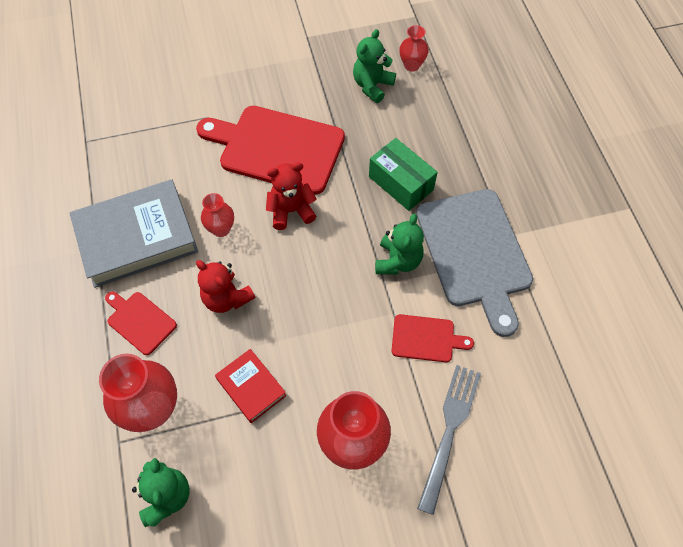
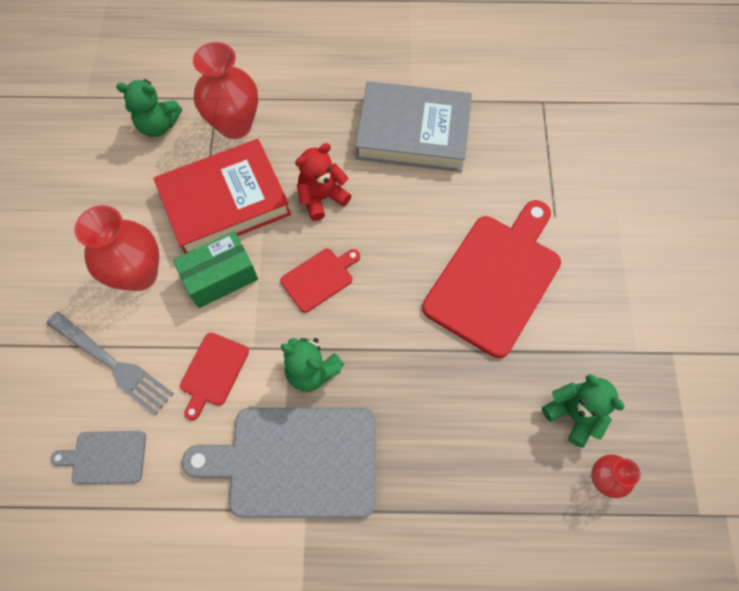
camera: 105 degrees right, 5 degrees up
(137, 237) = (413, 132): grey book -> grey book turned 75 degrees counterclockwise
(140, 321) = (322, 125): red cutting board -> red cutting board (319, 278)
(221, 229) = (402, 205): red vase -> none
(251, 387) = (225, 202): red book -> red book, size x1.98
(291, 211) = (407, 276): red teddy bear -> none
(401, 183) = (413, 405): green box -> green box (220, 277)
(530, 402) = (105, 457): none -> grey cutting board

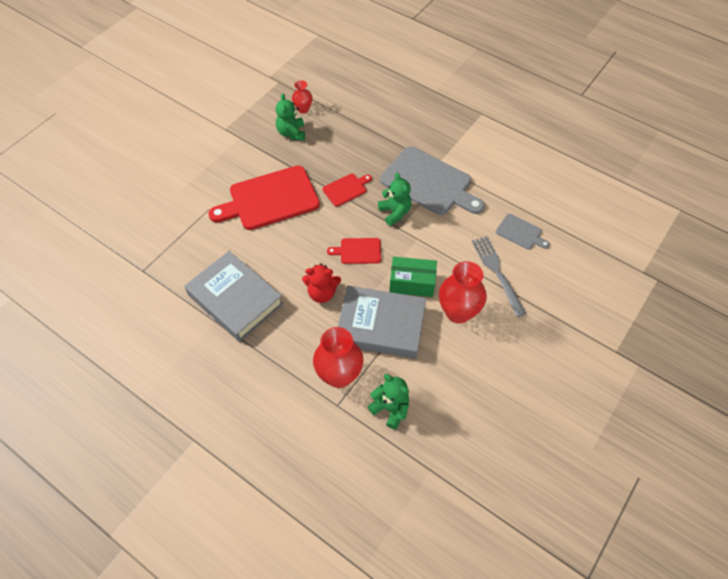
camera: 145 degrees left, 10 degrees down
(213, 372) = (445, 239): red cutting board -> red cutting board (346, 189)
(225, 202) = (381, 325): red book -> grey book

